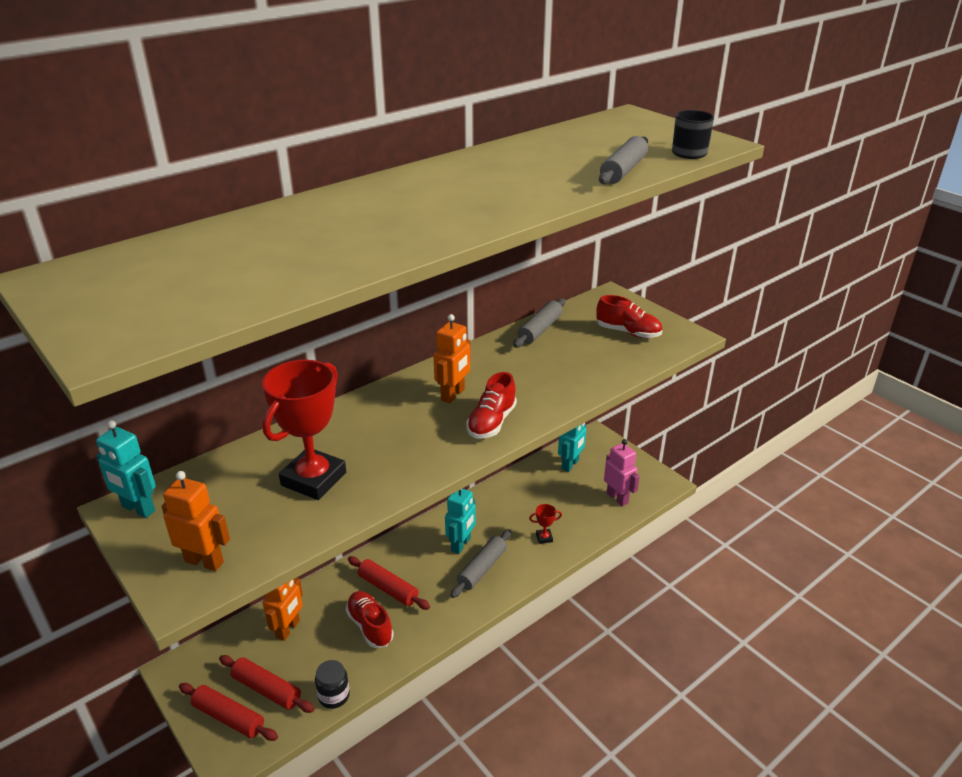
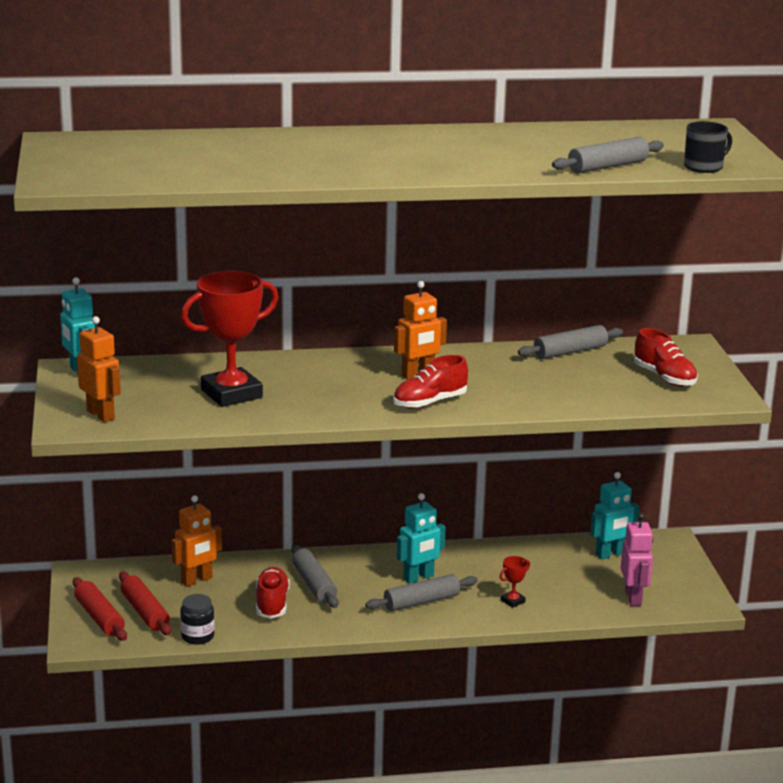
camera: 30 degrees right, 10 degrees down
(388, 588) = (314, 584): red rolling pin -> grey rolling pin
(544, 538) = (513, 601): red trophy -> red trophy turned 60 degrees counterclockwise

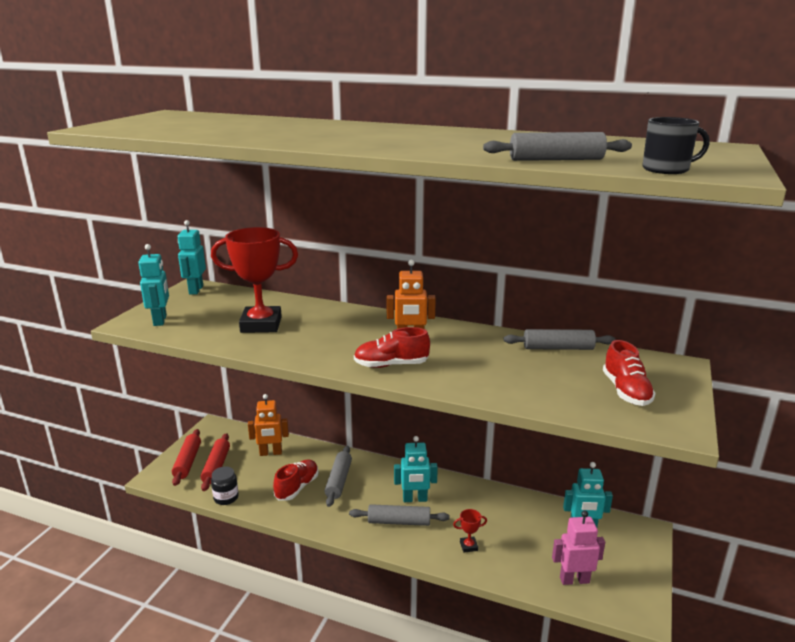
camera: 30 degrees right, 0 degrees up
(101, 415) = (160, 320): orange robot -> turquoise robot
(633, 598) = (574, 580): pink robot -> pink robot turned 120 degrees counterclockwise

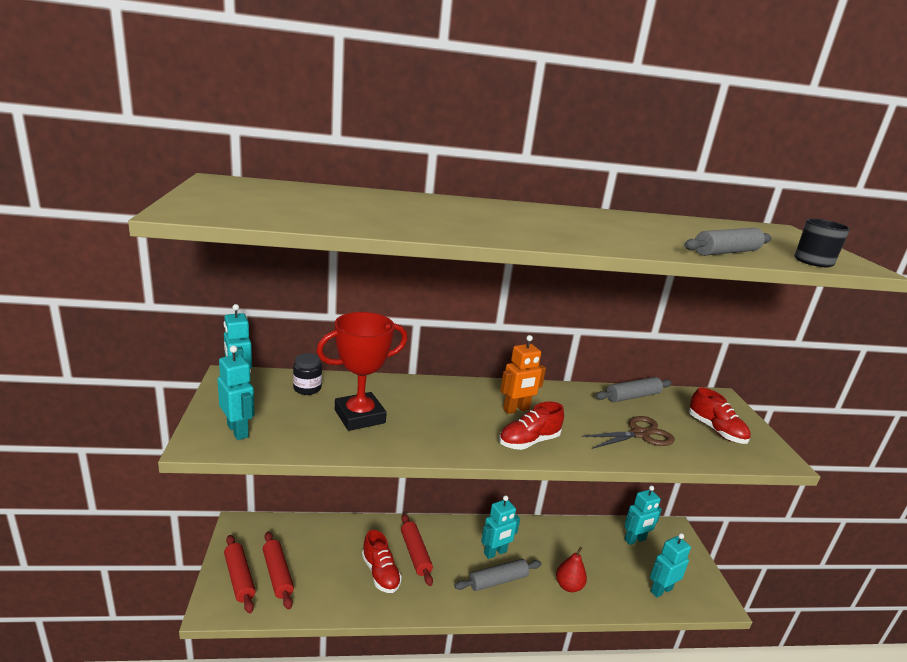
camera: 30 degrees left, 0 degrees up
(226, 498) = (314, 608): black jar -> black jar (307, 388)
(270, 453) = (326, 541): orange robot -> none
(297, 487) = (380, 573): red shoe -> red shoe turned 150 degrees clockwise
(339, 481) = (415, 553): grey rolling pin -> red rolling pin
(468, 546) = (568, 586): red trophy -> red pear
(521, 379) = (639, 434): none -> brown scissors
(574, 580) = (661, 590): pink robot -> turquoise robot

